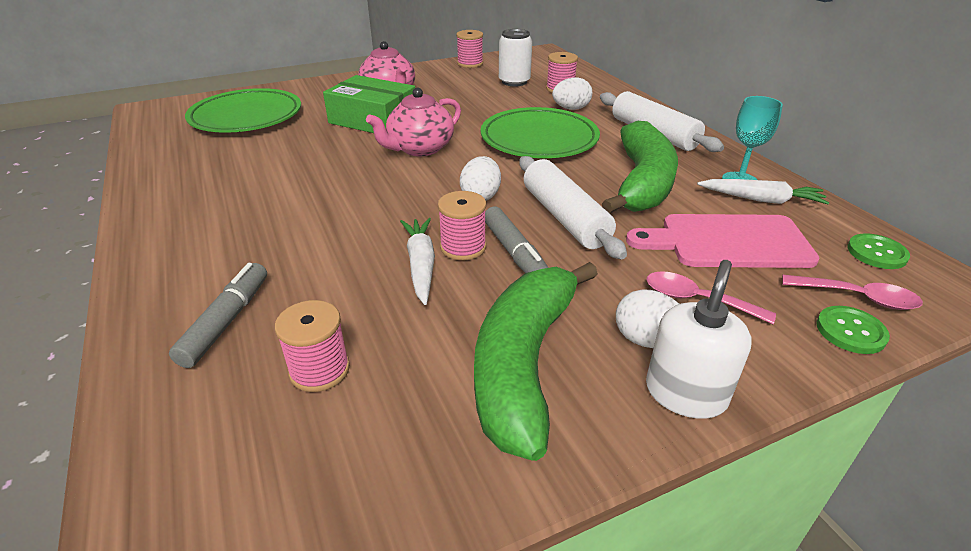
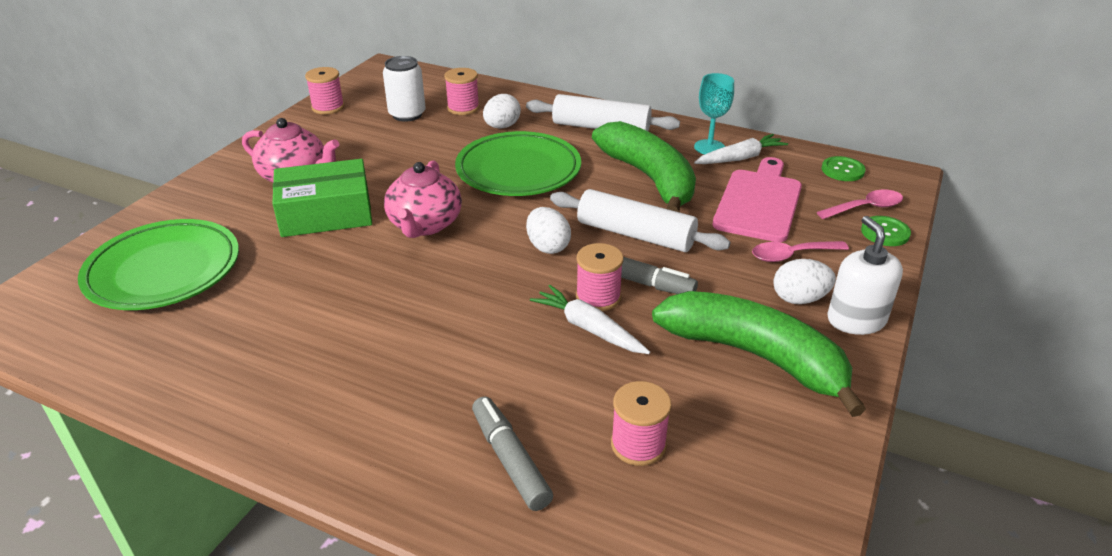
camera: 40 degrees left, 0 degrees up
(524, 364) = (755, 356): green banana -> green banana turned 150 degrees clockwise
(728, 242) = (759, 202): pink cutting board -> pink cutting board turned 150 degrees clockwise

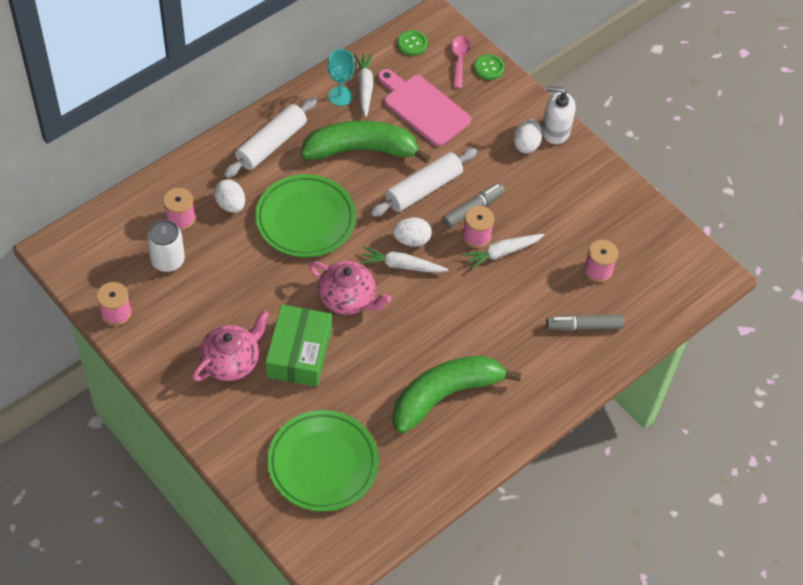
camera: 70 degrees left, 20 degrees up
(502, 250) = (401, 265): none -> white carrot
(755, 356) = (561, 190): green banana -> green banana (445, 395)
(791, 255) = (486, 124): pink spoon -> none

